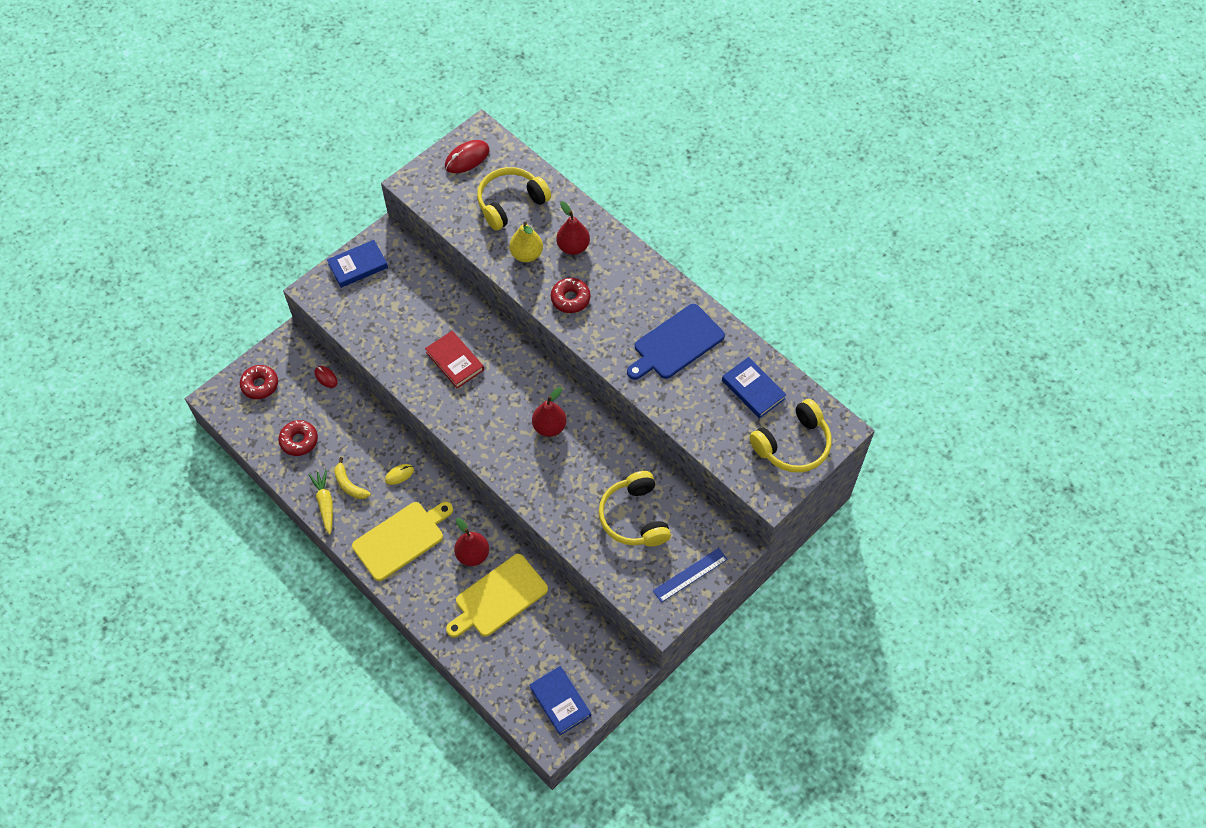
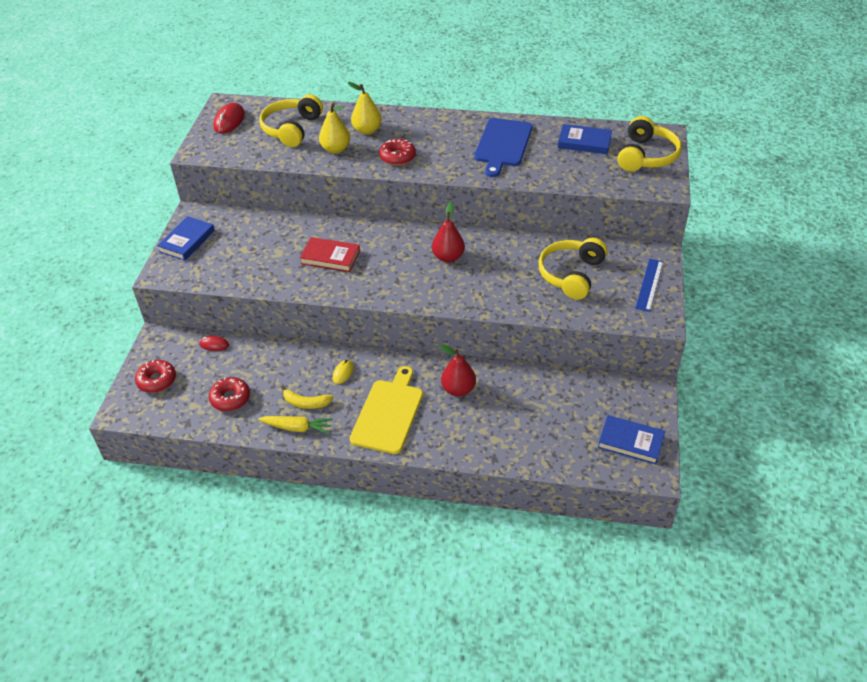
camera: 35 degrees left, 15 degrees down
(325, 504) = (297, 428): yellow carrot -> yellow carrot turned 150 degrees clockwise
(498, 597) = (508, 404): yellow cutting board -> none
(573, 247) = (367, 130): red pear -> yellow pear
(634, 517) = (571, 274): yellow headphones -> yellow headphones turned 75 degrees clockwise

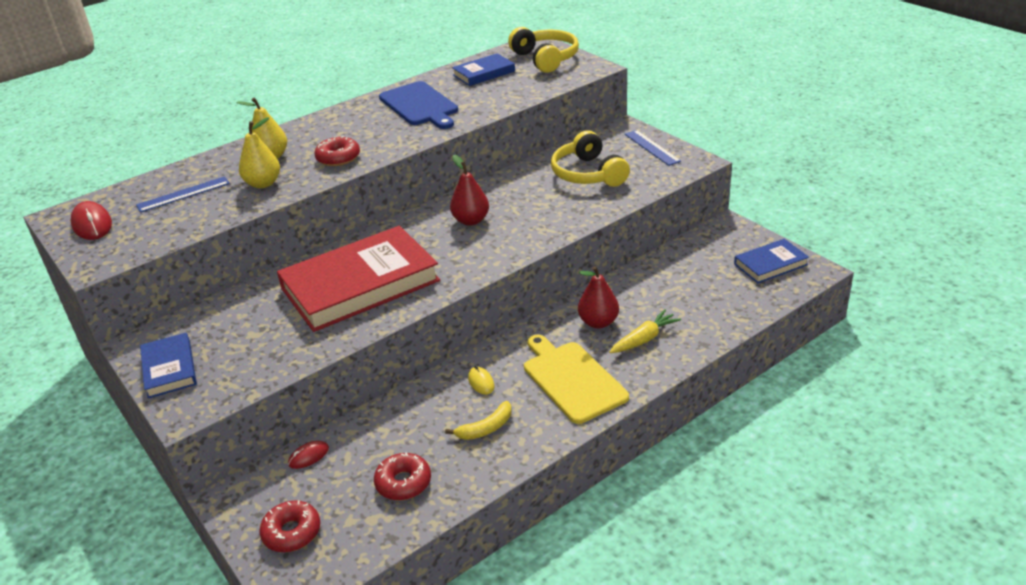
camera: 45 degrees left, 10 degrees down
(291, 129) = (183, 194): yellow headphones -> blue ruler
(297, 428) = (510, 452): yellow carrot -> yellow carrot (644, 339)
(330, 257) = (360, 284): red book -> red book, size x2.04

